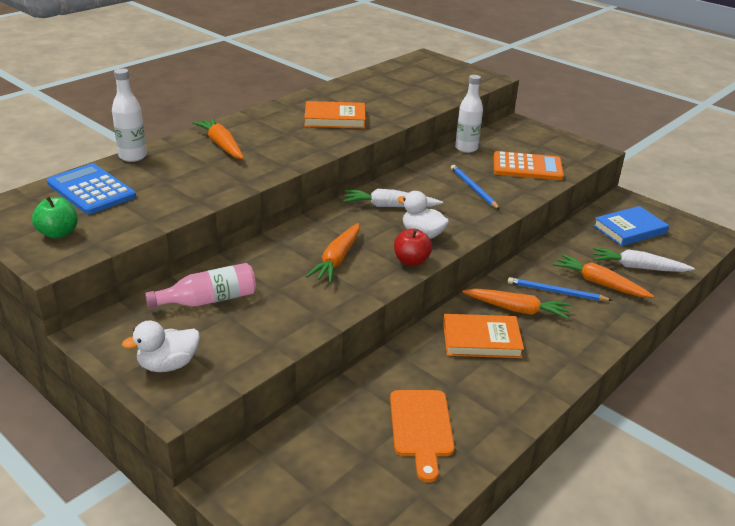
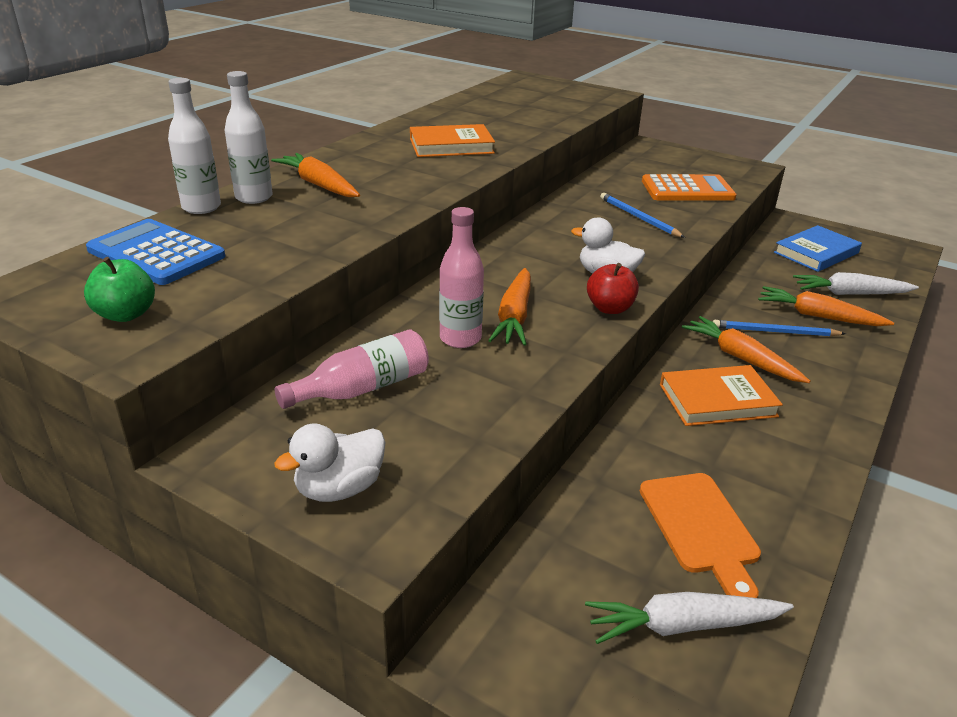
camera: 10 degrees left, 0 degrees up
(291, 272) = (460, 338): none -> pink bottle
(389, 206) = (548, 246): white carrot -> white carrot (682, 625)
(466, 148) = (605, 175): white bottle -> white bottle (254, 197)
(517, 310) = (741, 358): orange carrot -> orange carrot turned 135 degrees counterclockwise

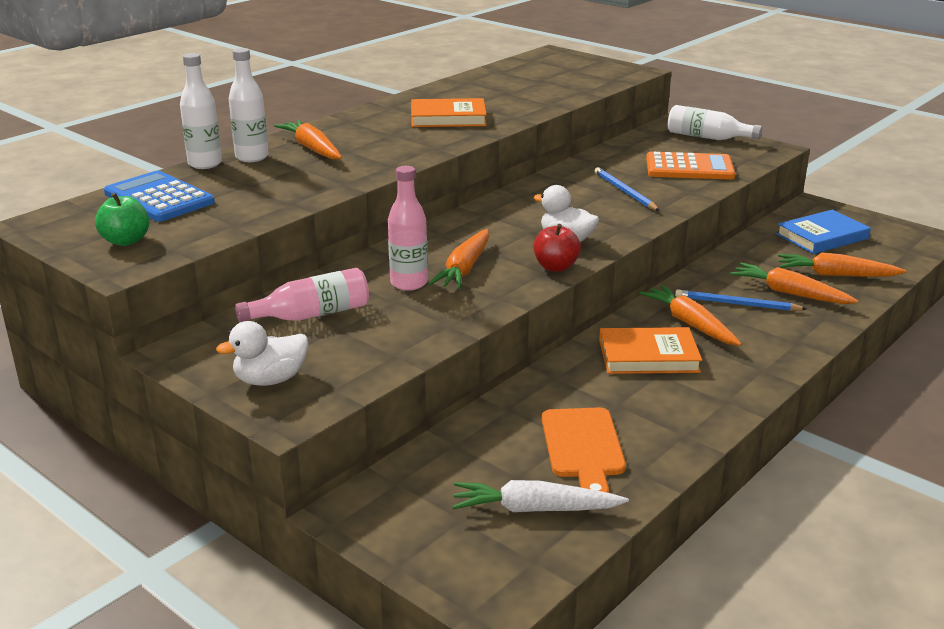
camera: 10 degrees right, 5 degrees down
(687, 158) = (707, 137): none -> white bottle
(850, 293) = (835, 275): white carrot -> orange carrot

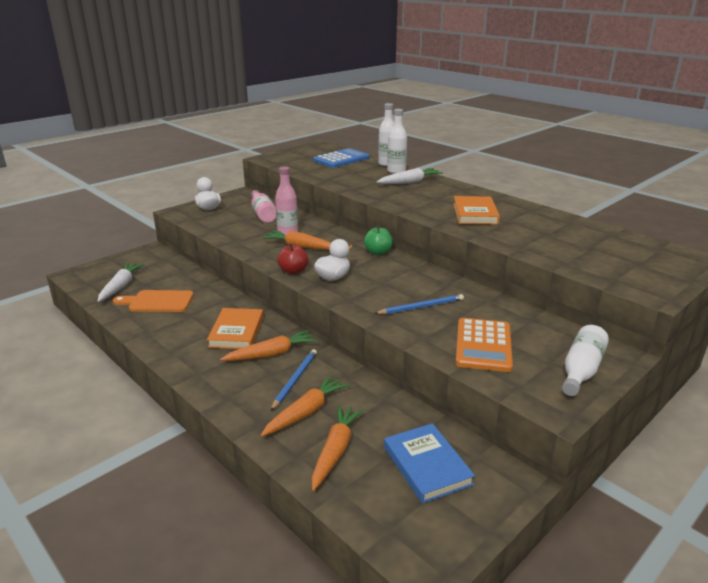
camera: 95 degrees right, 0 degrees up
(126, 241) = (293, 157): green apple -> green apple (378, 252)
(312, 149) = (410, 182): orange carrot -> white carrot

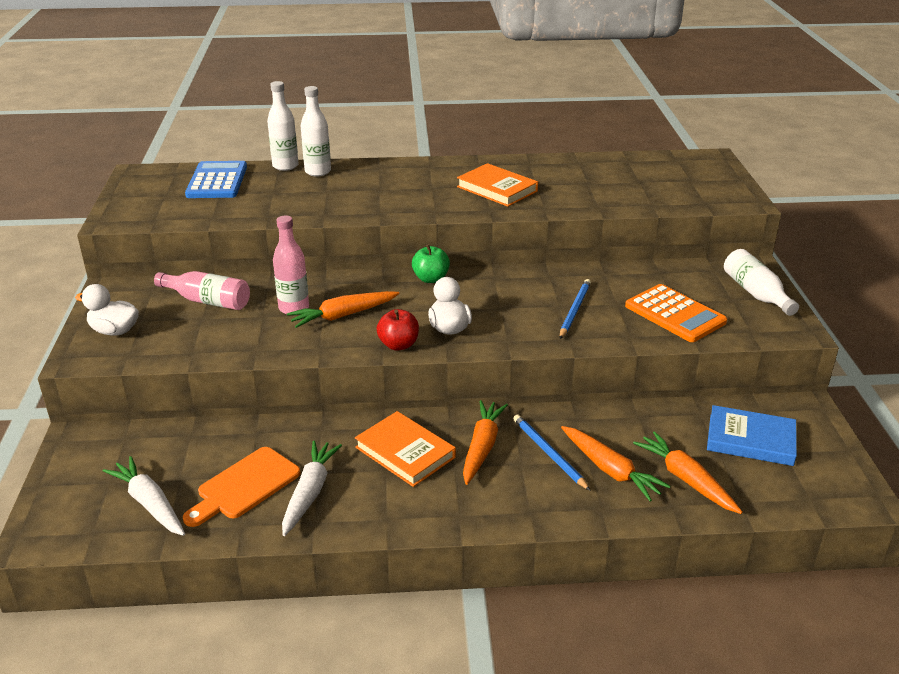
camera: 50 degrees left, 5 degrees up
(306, 412) = (610, 470): orange carrot -> orange carrot turned 150 degrees clockwise
(410, 182) = (362, 179): white carrot -> white carrot (310, 492)

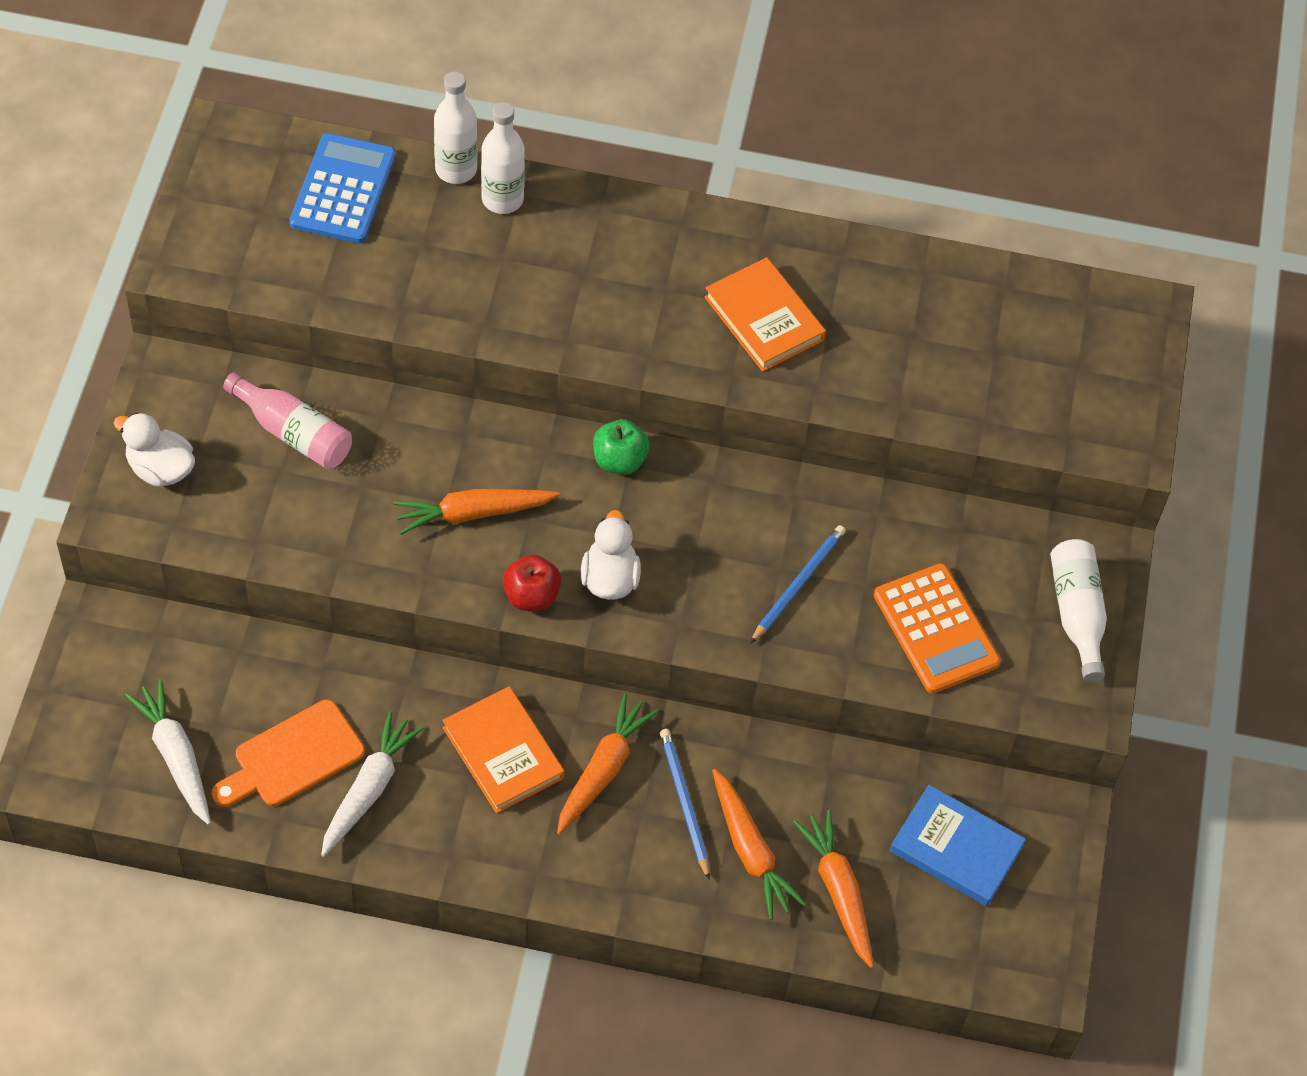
camera: 10 degrees right, 25 degrees up
(294, 308) = (409, 479): pink bottle -> none

